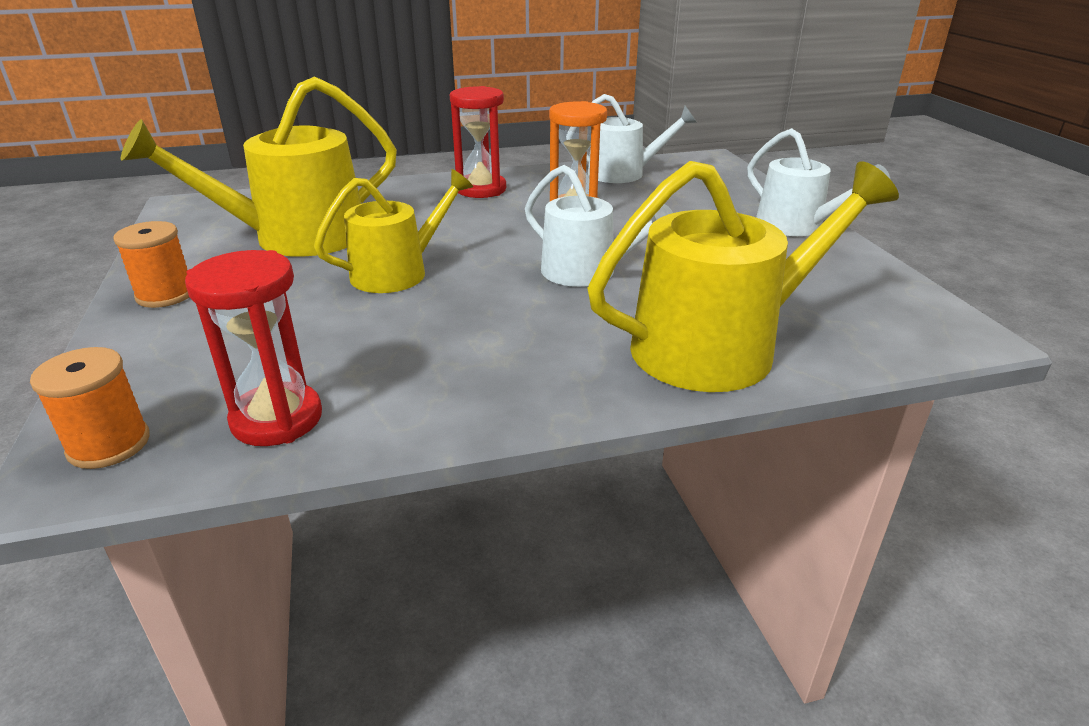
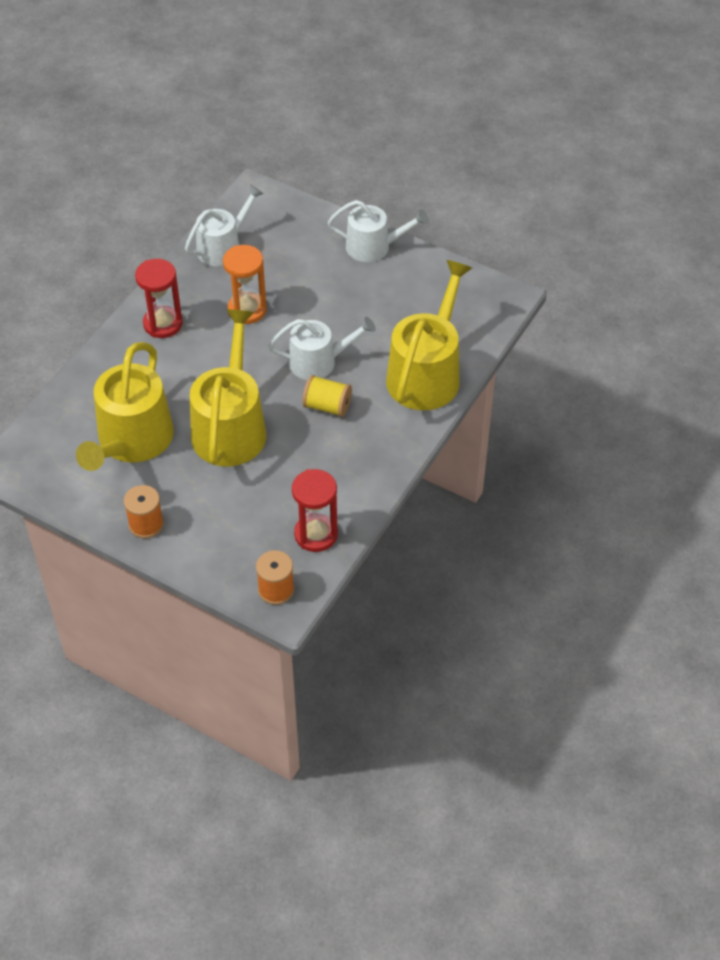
camera: 45 degrees left, 20 degrees up
(397, 272) = (230, 427): yellow watering can -> yellow watering can, size x1.58
(531, 309) = (327, 406): none -> yellow spool

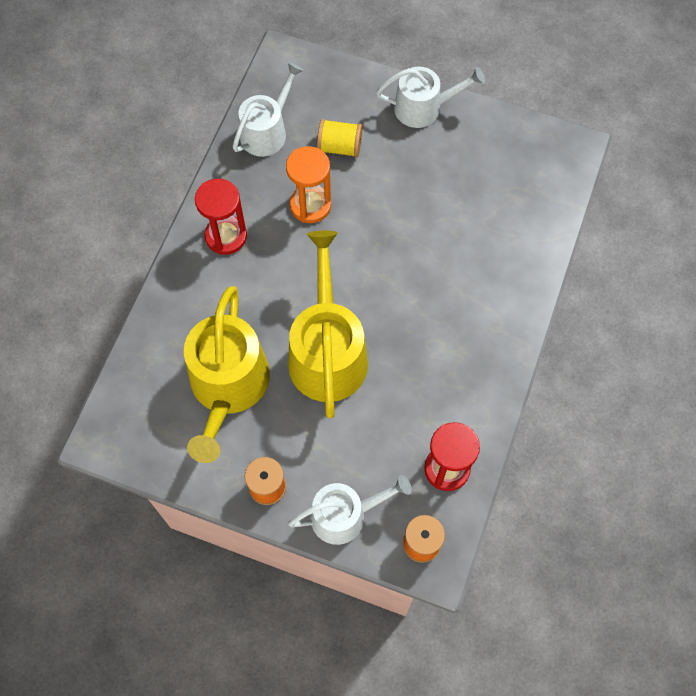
camera: 10 degrees left, 15 degrees up
(318, 362) = (400, 257): white watering can -> white watering can (345, 515)
(327, 406) = (421, 310): yellow spool -> yellow spool (339, 147)
(426, 373) = (514, 254): yellow watering can -> none

